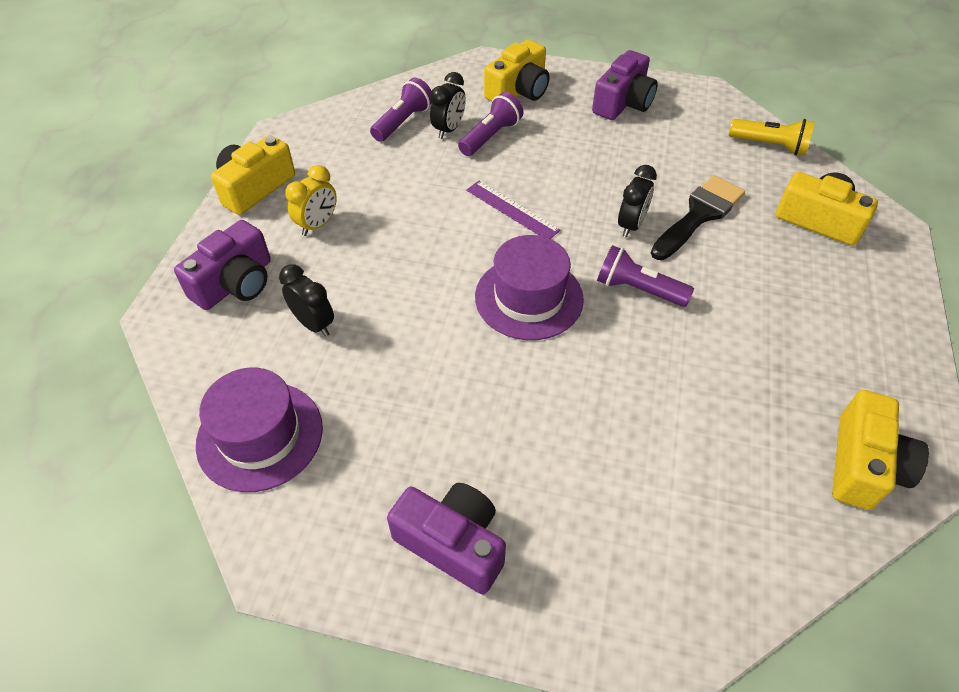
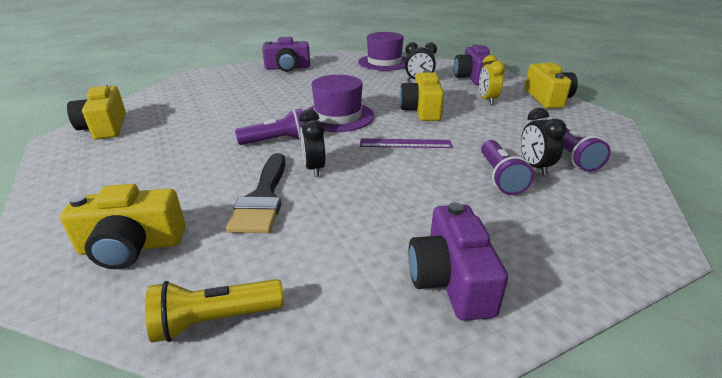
camera: 140 degrees right, 20 degrees down
(518, 91) = (562, 229): yellow camera -> yellow camera (421, 110)

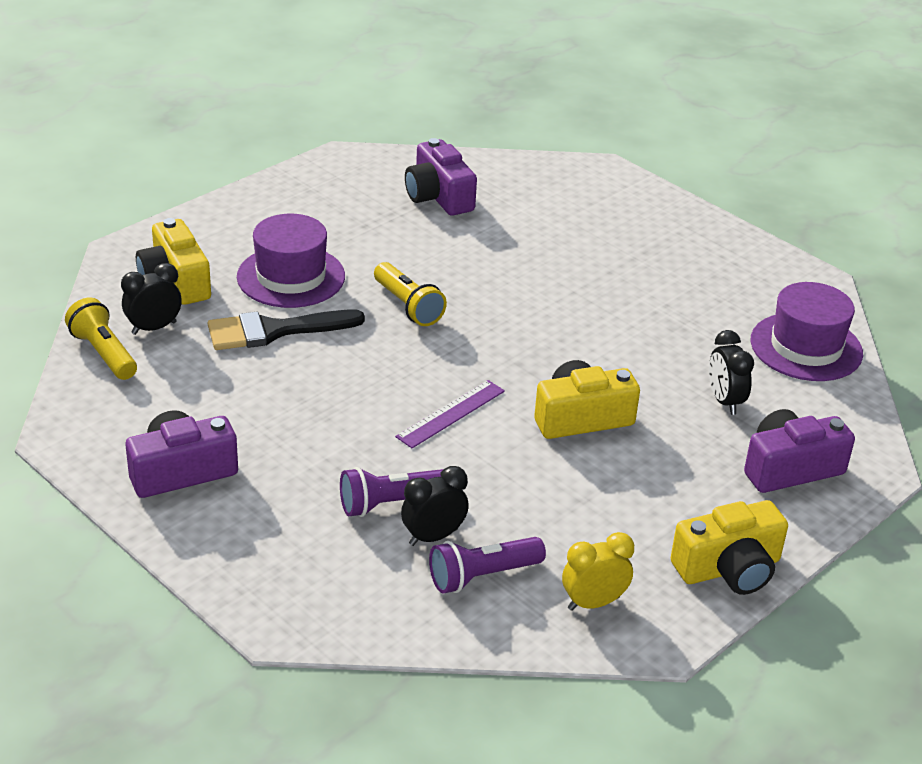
camera: 70 degrees right, 5 degrees up
(105, 127) = (382, 172): yellow camera -> none
(277, 141) = (408, 306): purple flashlight -> yellow flashlight
(287, 68) = (691, 245): purple camera -> purple camera (438, 196)
(314, 168) = (350, 351): black clock -> black clock (154, 328)
(338, 116) = (510, 340): purple hat -> purple hat (291, 276)
(405, 143) = (451, 414): purple ruler -> purple ruler turned 60 degrees clockwise
(487, 100) = (673, 490): yellow clock -> yellow clock (593, 603)

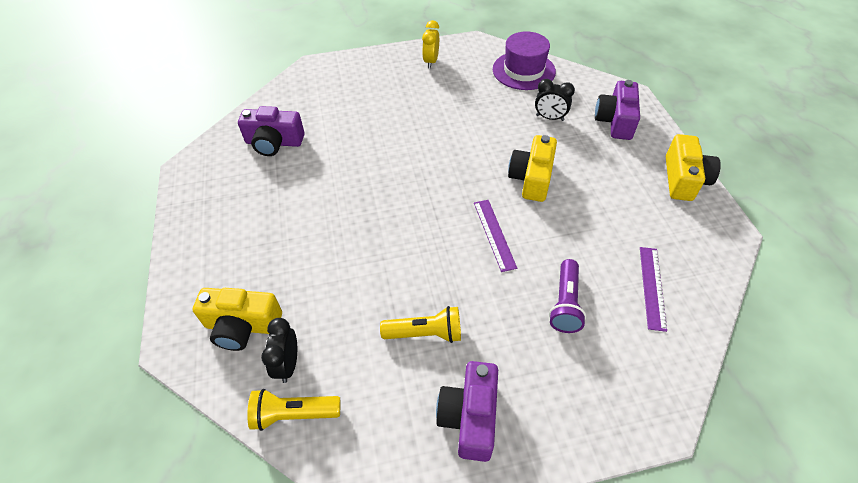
camera: 55 degrees left, 15 degrees up
(274, 331) = (347, 289): black brush -> none
(291, 276) = (294, 253): purple hat -> none
(408, 306) = (374, 207): yellow flashlight -> yellow flashlight (425, 333)
(433, 537) = (606, 295): black clock -> none
(482, 576) = (652, 287): purple flashlight -> purple ruler
(593, 603) = (693, 246): yellow clock -> yellow clock (431, 62)

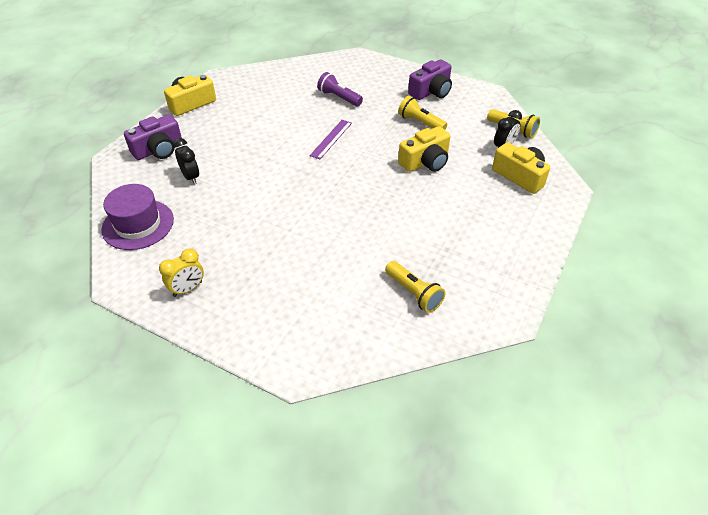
camera: 140 degrees left, 5 degrees down
(274, 142) = (414, 293): purple camera -> yellow flashlight
(531, 178) = (266, 151): yellow camera -> yellow camera (425, 162)
(565, 303) = (339, 98): purple flashlight -> purple flashlight turned 105 degrees counterclockwise
(652, 287) = (291, 82): purple ruler -> none

